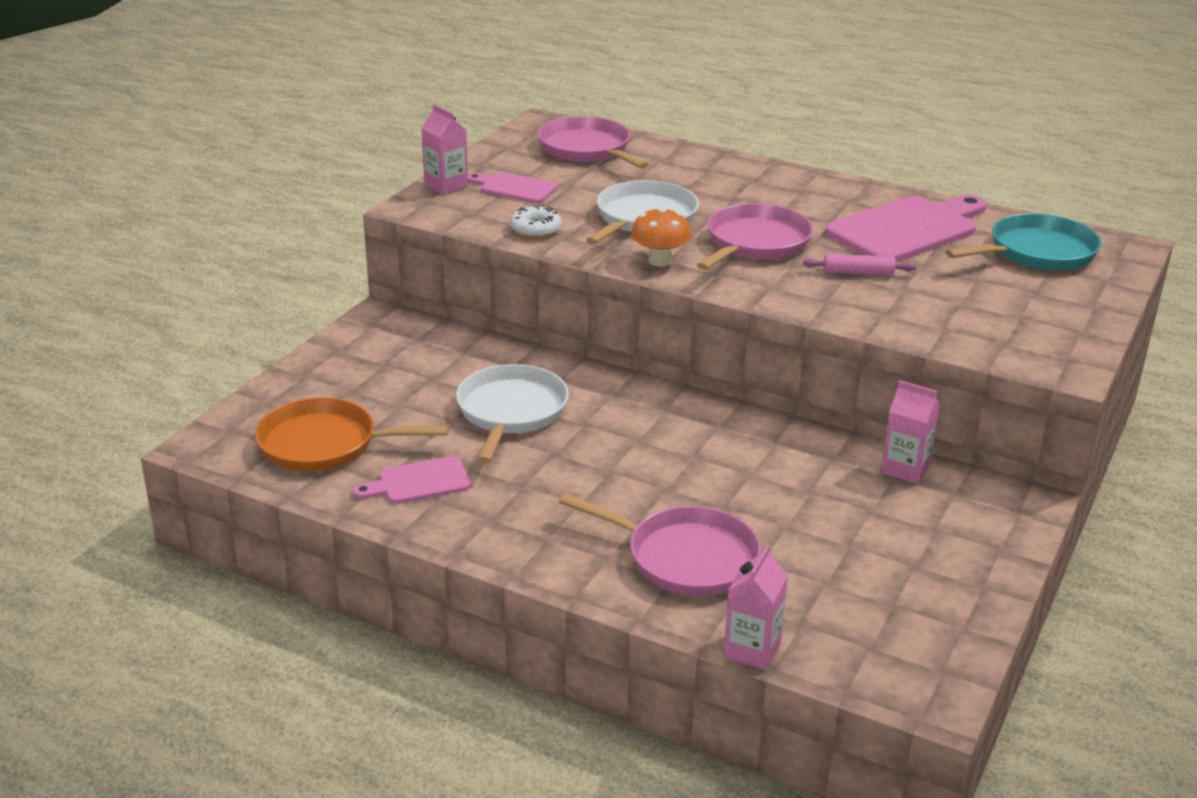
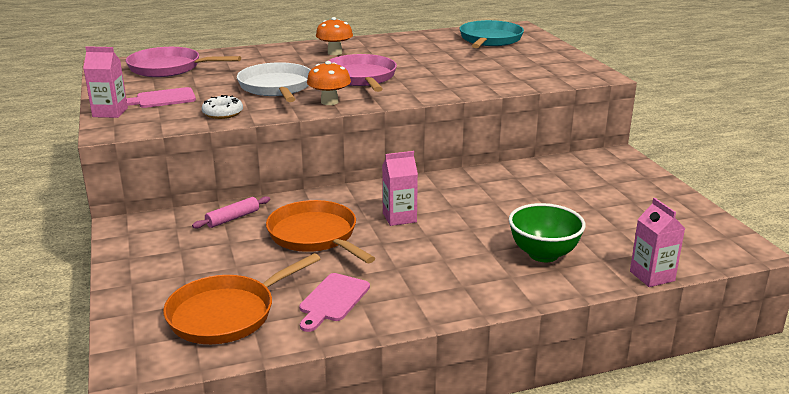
camera: 45 degrees left, 5 degrees down
(511, 412) = (315, 235): white pan -> orange pan
(685, 558) = (543, 254): pink pan -> green bowl
(795, 195) = (335, 53): none -> orange mushroom
(858, 273) = (437, 72): pink rolling pin -> pink rolling pin (233, 218)
(905, 469) = (551, 166): pink carton -> pink carton (399, 217)
(907, 229) = (418, 49): pink cutting board -> none

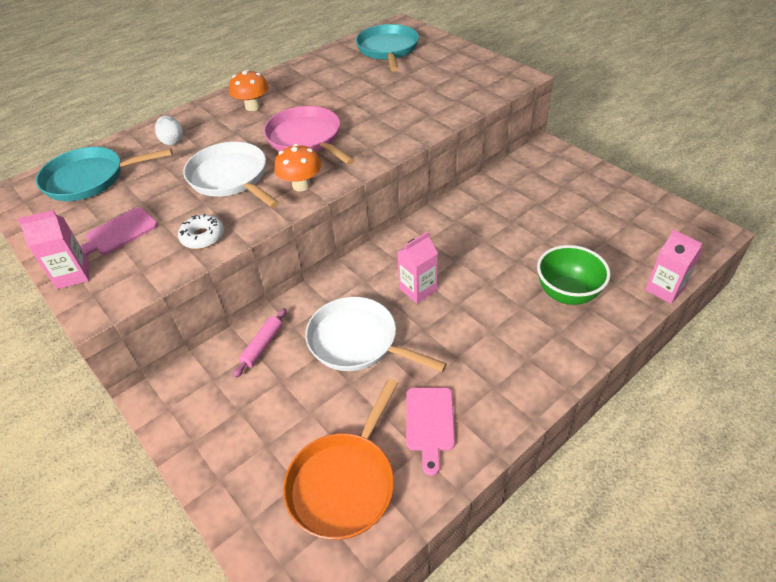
camera: 20 degrees left, 20 degrees up
(169, 68) = (90, 179): pink pan -> turquoise pan
(250, 60) = (172, 141): none -> white egg
(315, 235) = (357, 341): orange pan -> white pan

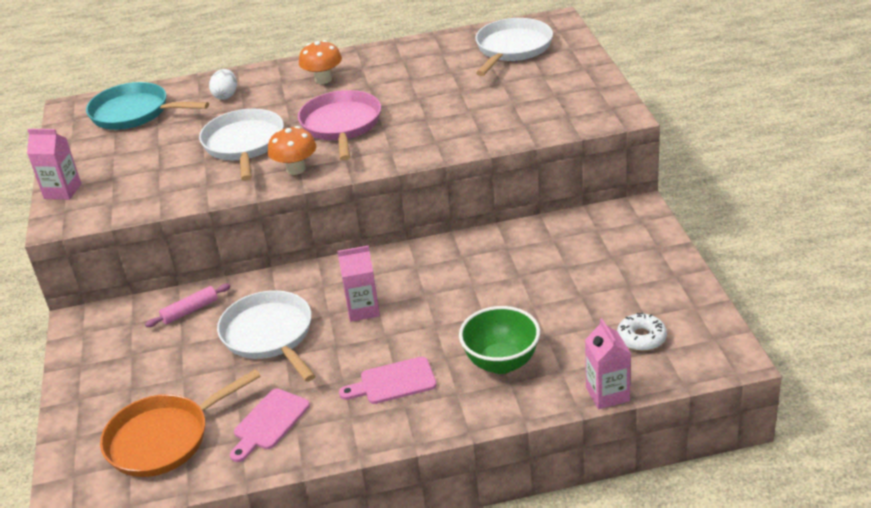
camera: 30 degrees right, 10 degrees down
(118, 233) = (119, 167): pink cutting board -> pink cutting board (393, 382)
(203, 237) = (178, 190): white donut -> white donut (641, 338)
(388, 49) = (512, 48): turquoise pan -> white pan

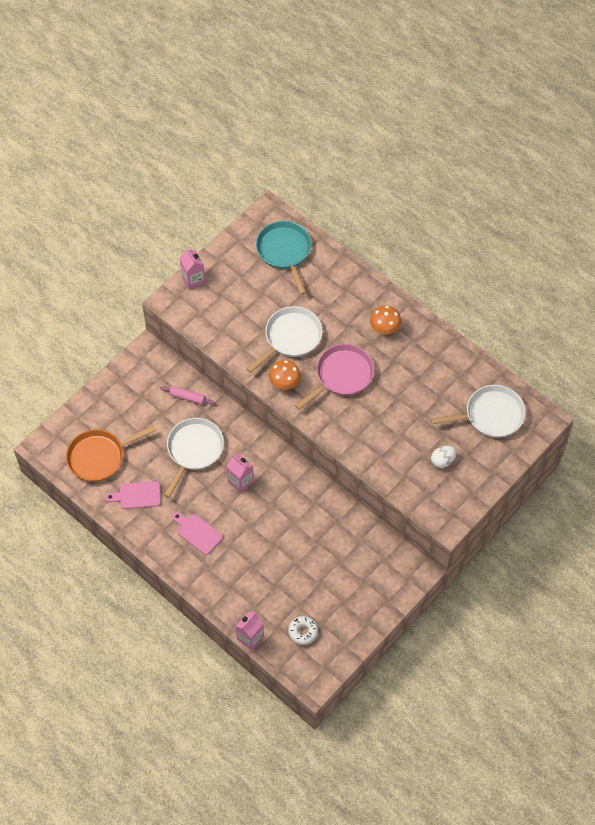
camera: 50 degrees right, 25 degrees up
(164, 439) = (99, 457): orange pan -> orange pan turned 45 degrees counterclockwise
(226, 95) = (333, 287): white egg -> white egg (442, 461)
(501, 363) = (242, 574): green bowl -> none

